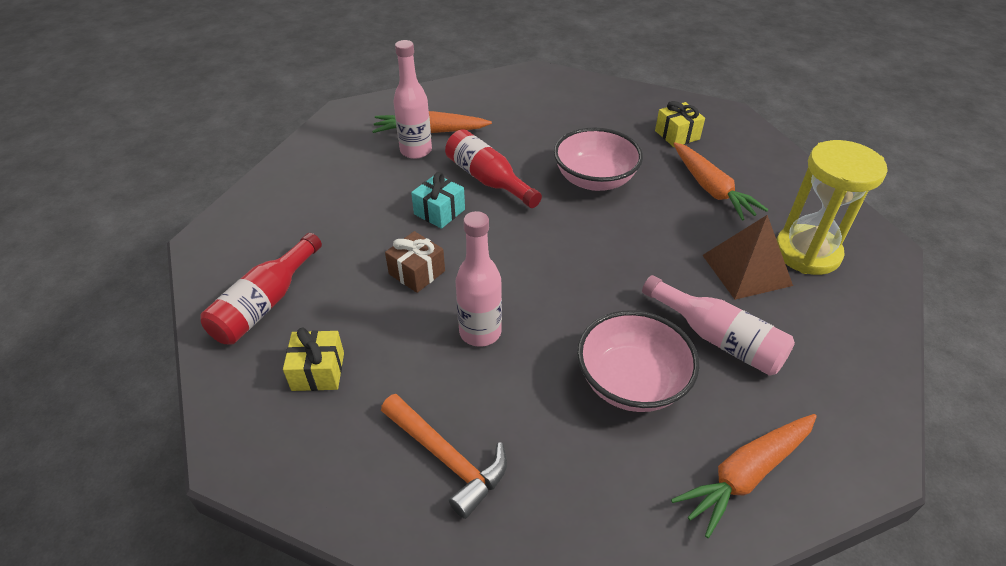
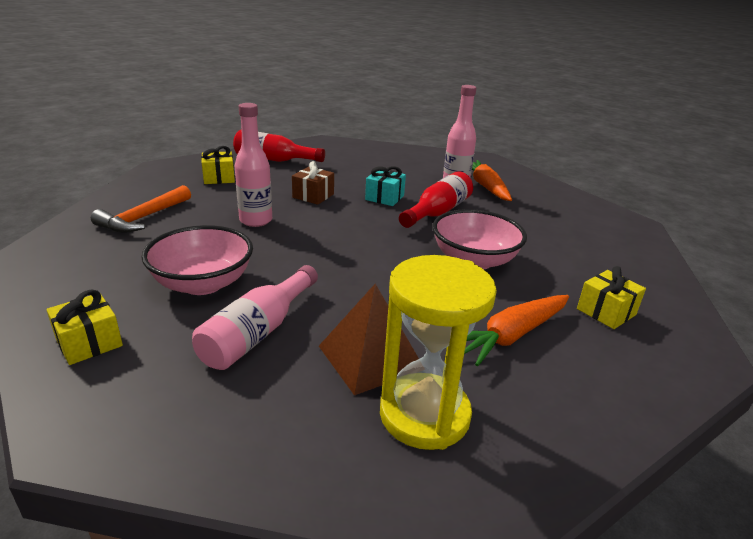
camera: 75 degrees right, 15 degrees down
(746, 474) = (89, 342): orange carrot -> yellow gift

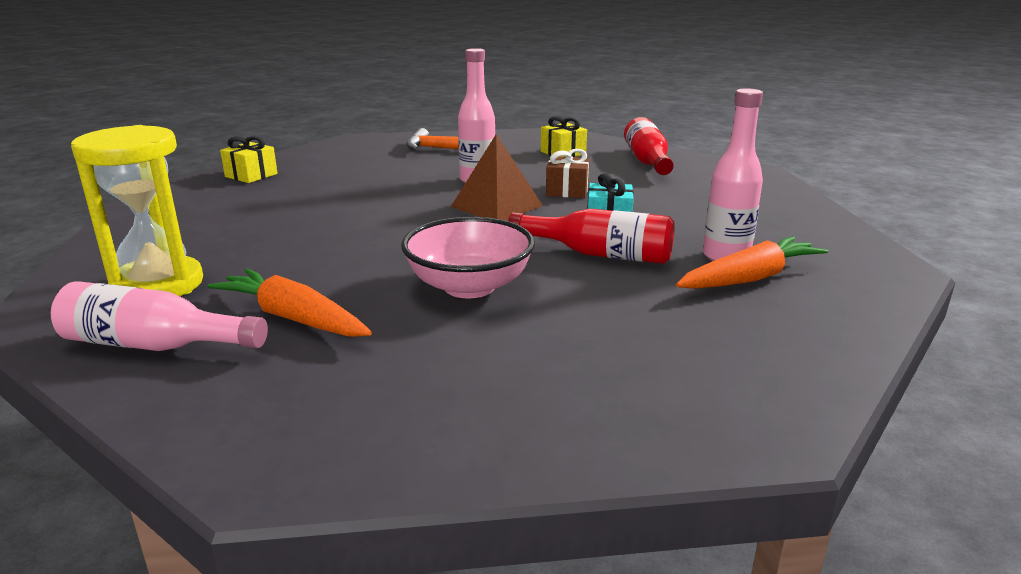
camera: 75 degrees right, 5 degrees down
(203, 283) = (343, 186): pink bowl -> none
(258, 332) = (274, 214): pink bottle -> pink bottle (154, 345)
(370, 357) = (242, 256): brown pyramid -> brown pyramid (496, 206)
(606, 312) = (373, 384): yellow gift -> none

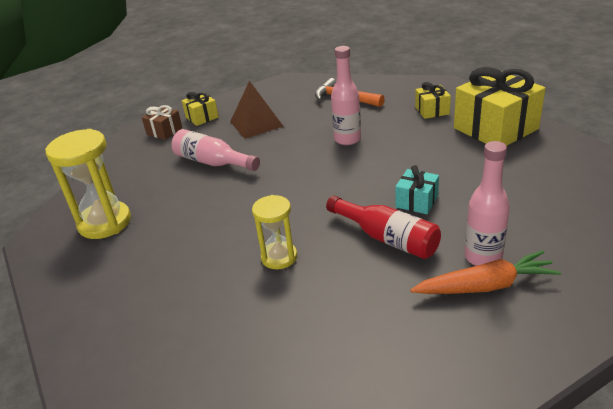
camera: 25 degrees right, 10 degrees up
(154, 345) = (82, 276): pink bottle -> pink bottle (213, 162)
(293, 318) = (162, 268): orange carrot -> none
(469, 286) = (279, 257): pink bowl -> yellow hourglass
(496, 206) = (344, 171): brown pyramid -> brown pyramid (256, 124)
(567, 191) = (407, 159): brown gift -> brown gift (164, 131)
(647, 161) = (495, 128): red bottle -> yellow gift

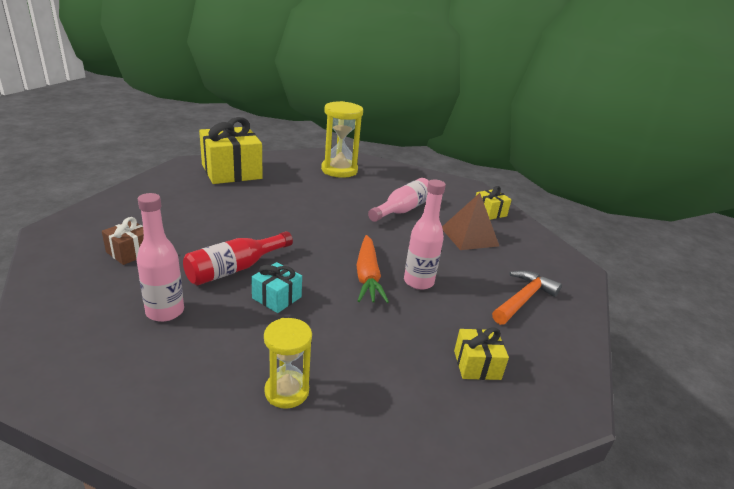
camera: 90 degrees right, 5 degrees down
(164, 131) = (465, 195): brown gift -> brown gift (129, 252)
(279, 257) = (252, 220): yellow hourglass -> yellow hourglass (287, 391)
(485, 286) = (131, 301): orange carrot -> orange carrot (367, 276)
(495, 128) = (405, 413): yellow gift -> yellow gift (231, 172)

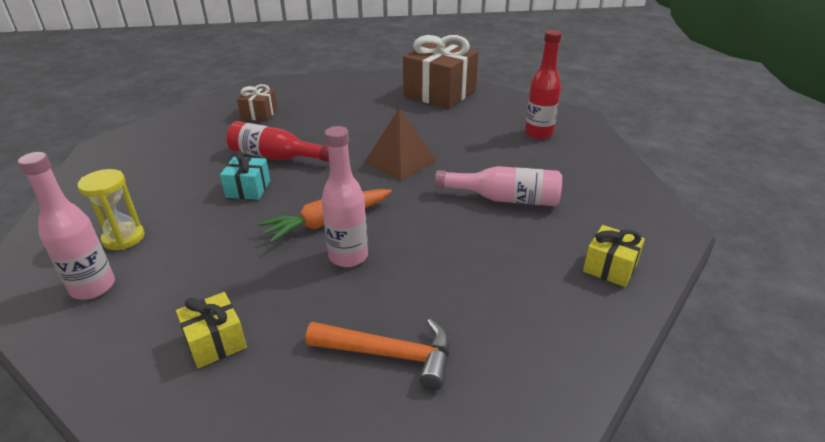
camera: 65 degrees right, 5 degrees up
(165, 312) = (194, 155): pink bottle -> pink bottle (93, 287)
(231, 172) = (440, 93): yellow gift -> brown gift
(339, 170) = (538, 133): yellow hourglass -> red bottle
(469, 236) = (507, 266): brown pyramid -> brown pyramid (400, 161)

